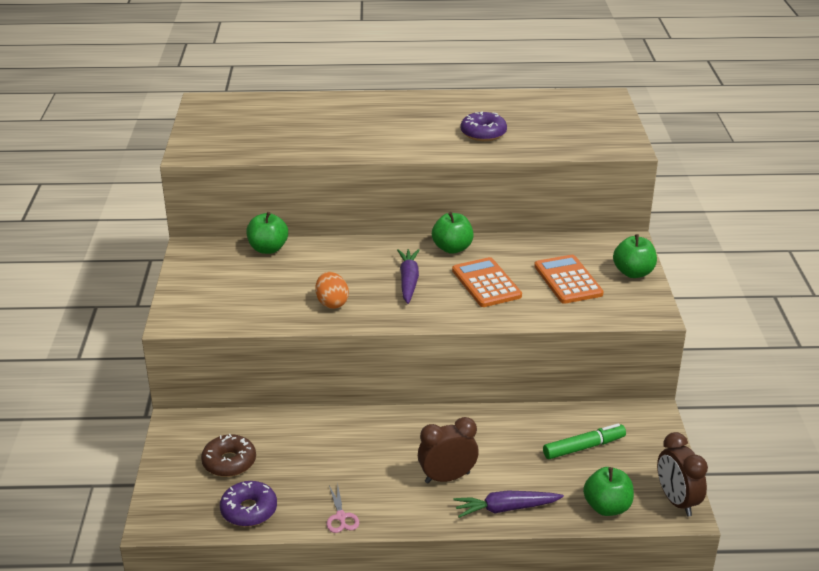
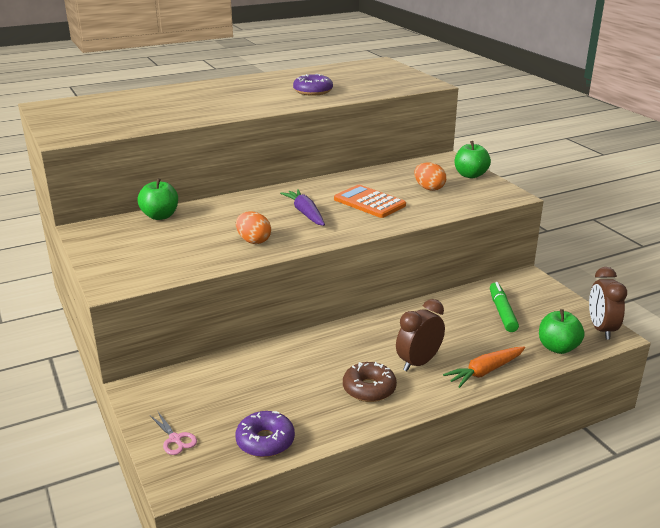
camera: 25 degrees left, 5 degrees down
(229, 462) = (214, 406): brown donut -> brown donut (369, 389)
(341, 517) = (355, 420): pink scissors -> pink scissors (175, 439)
(452, 248) = (320, 186): green apple -> none
(506, 509) = (485, 371): purple carrot -> orange carrot
(568, 280) = (429, 188): orange calculator -> orange egg
(584, 447) = (502, 312): green marker -> green marker turned 45 degrees counterclockwise
(676, 501) = (601, 329): brown clock -> brown clock turned 45 degrees clockwise

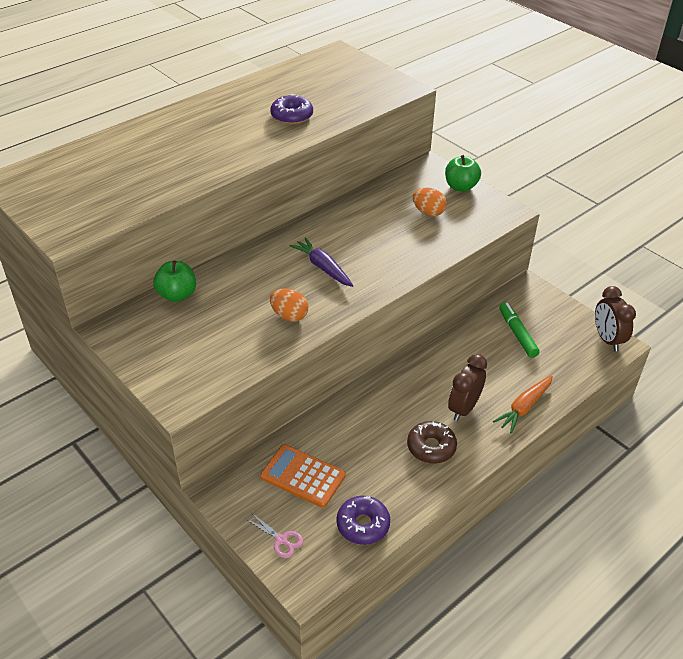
camera: 15 degrees left, 15 degrees up
(369, 202) = (379, 242): orange calculator -> orange calculator (303, 476)
(558, 348) = (577, 368): green apple -> none

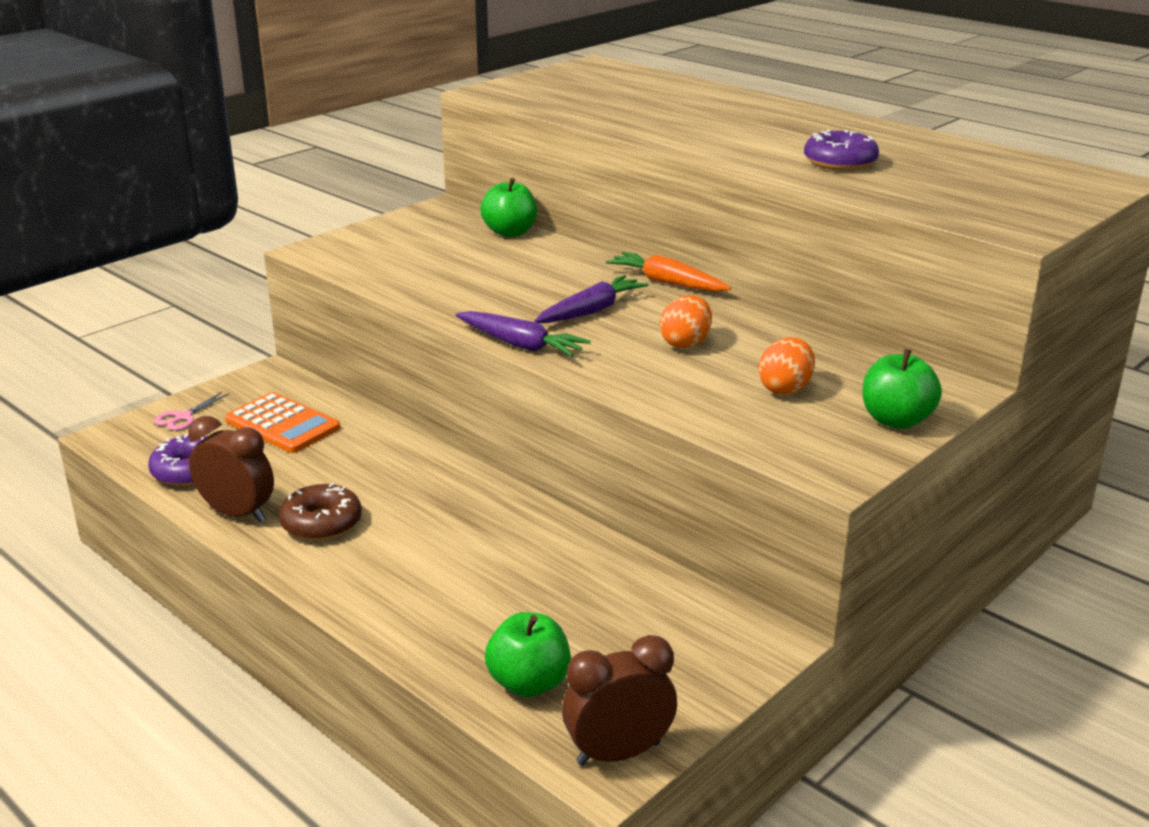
camera: 85 degrees right, 15 degrees down
(289, 316) = (474, 296): orange egg -> orange egg (685, 343)
(303, 476) = (282, 424): orange calculator -> orange calculator turned 105 degrees clockwise
(367, 299) = (520, 345): none -> purple carrot
(463, 408) = (405, 554): brown clock -> brown clock (237, 514)
(517, 334) = (609, 620): green marker -> none
(524, 407) = (406, 622): orange carrot -> orange carrot (667, 283)
(566, 364) = (529, 683): none -> green apple

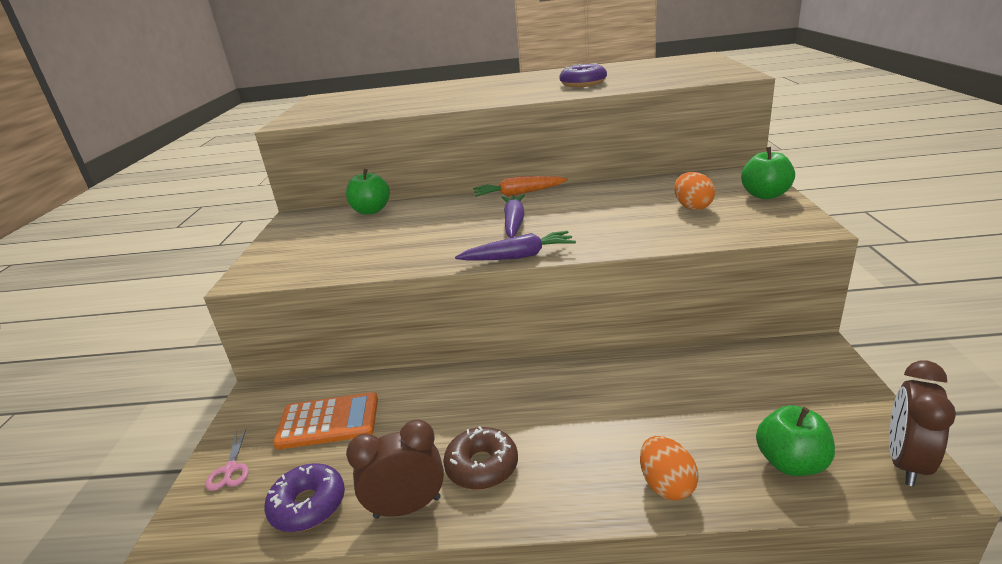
camera: 40 degrees left, 0 degrees up
(685, 343) = (599, 212): orange egg -> orange egg (666, 485)

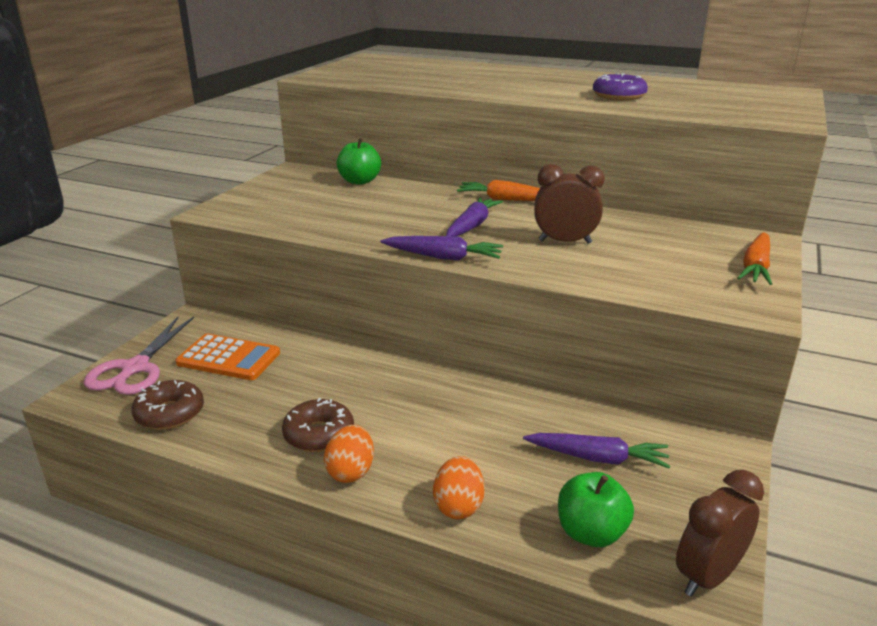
camera: 20 degrees right, 0 degrees up
(230, 469) = (135, 368): pink scissors -> pink scissors, size x1.99
(308, 505) = (170, 413): purple donut -> brown donut
(407, 507) = (238, 442): brown clock -> brown clock (565, 242)
(692, 207) = (662, 258): orange egg -> orange egg (351, 471)
(734, 393) = (597, 458): none -> purple carrot
(765, 195) = (755, 267): green apple -> orange carrot

